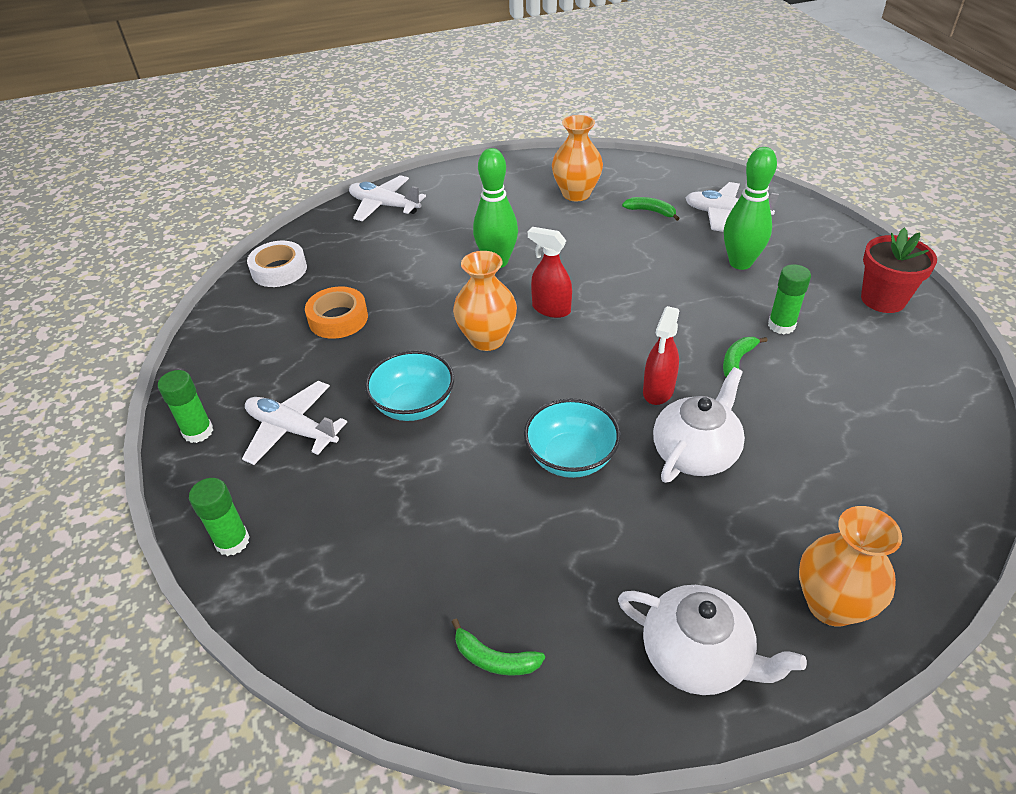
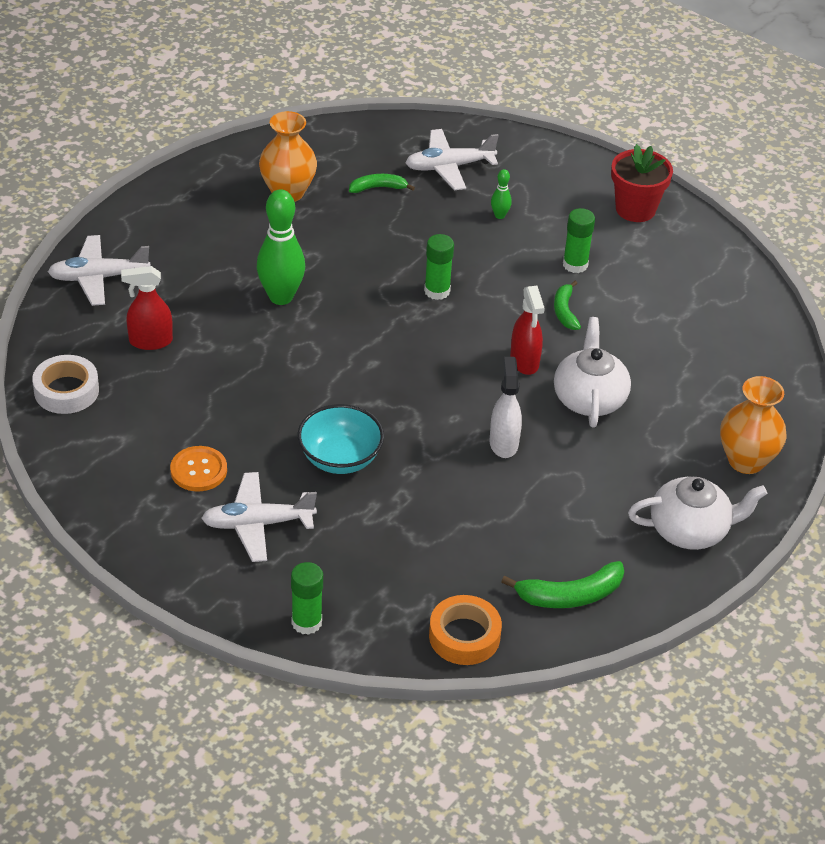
camera: 40 degrees left, 0 degrees up
(198, 432) = (174, 563): green glue stick -> green glue stick (437, 291)
(299, 365) = (198, 470): none -> orange button
(338, 319) = (186, 414): orange tape -> orange tape (464, 636)
(487, 339) = (345, 376): orange vase -> none
(494, 658) = (569, 595): green banana -> green banana, size x1.56
(551, 309) = (375, 325): red spray bottle -> red spray bottle (150, 341)
(571, 458) = (503, 443): turquoise bowl -> white spray bottle
(740, 263) = (499, 215): green bowling pin -> green bowling pin, size x0.45

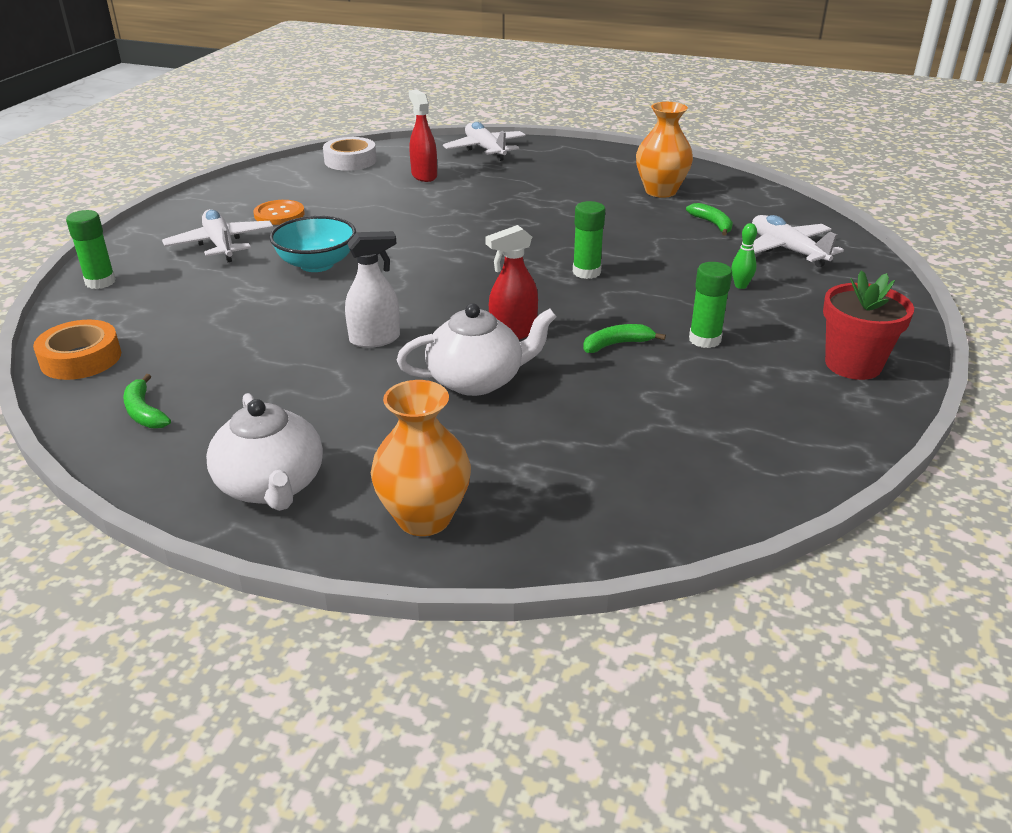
camera: 75 degrees right, 10 degrees down
(281, 297) = (517, 210): green bowling pin -> none
(569, 595) = (144, 412): green banana -> green banana, size x0.64

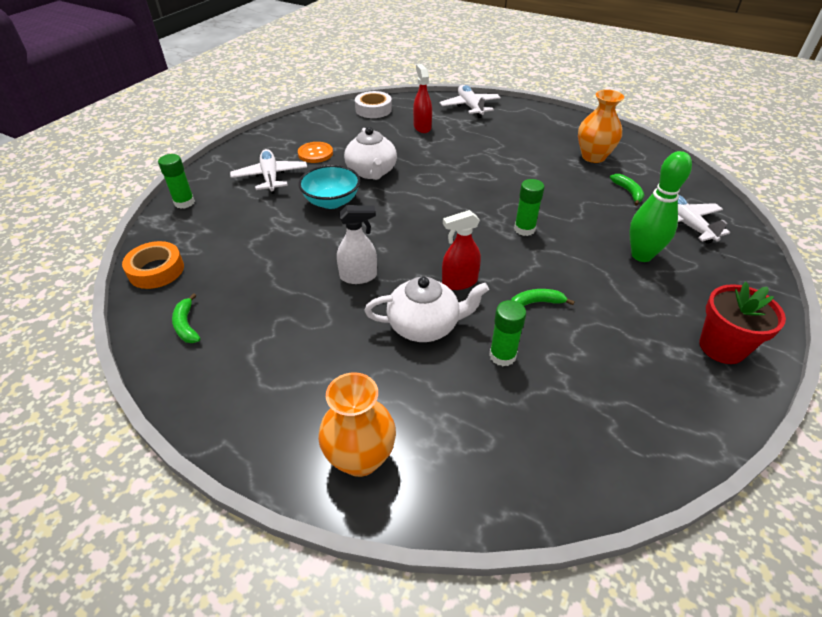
camera: 10 degrees right, 10 degrees up
(271, 486) = (258, 408): white teapot -> white teapot (371, 172)
(704, 339) = (605, 306): green glue stick -> green glue stick (502, 356)
(740, 286) = (641, 255): green bowling pin -> green bowling pin, size x2.22

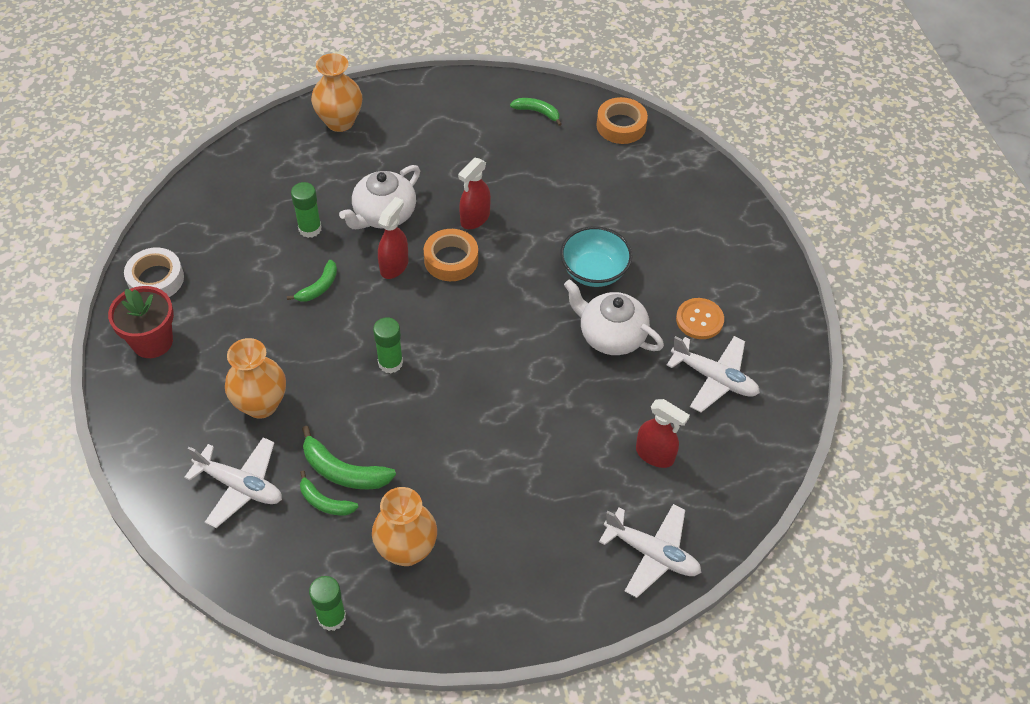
camera: 135 degrees right, 10 degrees up
(184, 202) = (707, 183): green glue stick -> green glue stick (332, 617)
(270, 177) = (688, 258): white plane -> white plane (714, 378)
(359, 276) = (475, 218): white spray bottle -> red spray bottle
(373, 109) = (754, 447): white tape -> white tape (156, 279)
(412, 261) = (451, 260): none -> orange tape
(605, 198) = (343, 471): none -> green banana
(641, 255) = (261, 404): green bowling pin -> orange vase

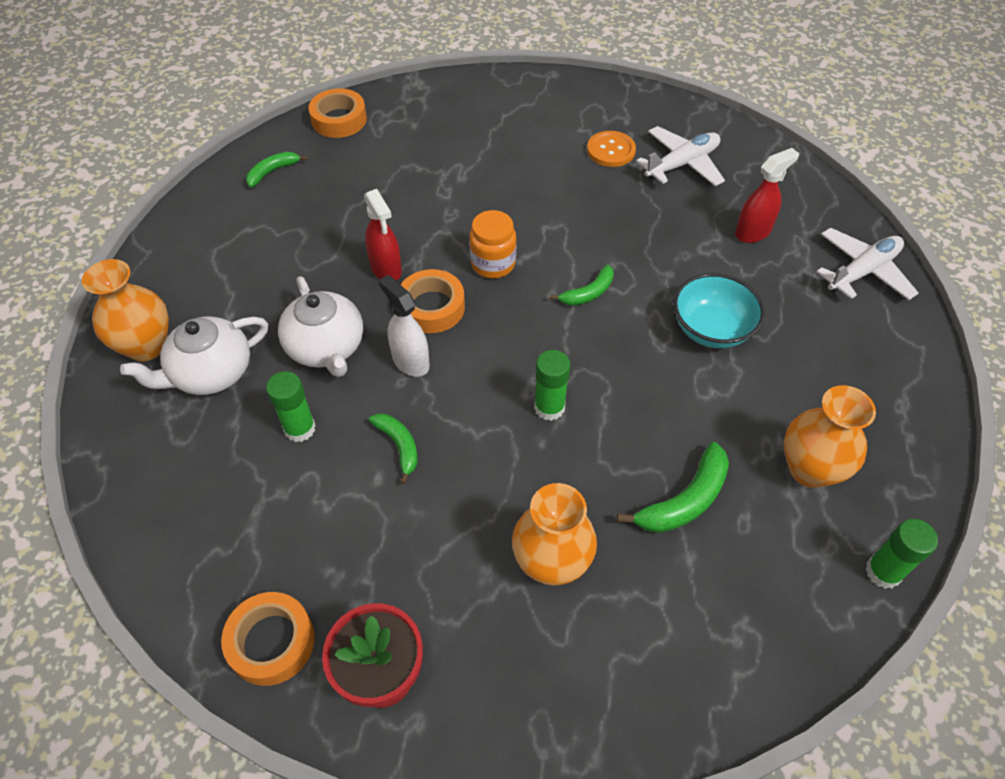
camera: 65 degrees left, 0 degrees up
(156, 279) = (271, 642): white tape -> orange tape
(240, 486) = (669, 623): white plane -> none
(325, 502) = (722, 533): green banana -> green banana (588, 293)
(394, 266) = (410, 361): red spray bottle -> white spray bottle
(515, 281) = (493, 264): none -> orange jar
(594, 271) = (514, 201): turquoise bowl -> turquoise bowl (711, 329)
(611, 335) = (599, 215): white teapot -> white teapot (211, 373)

